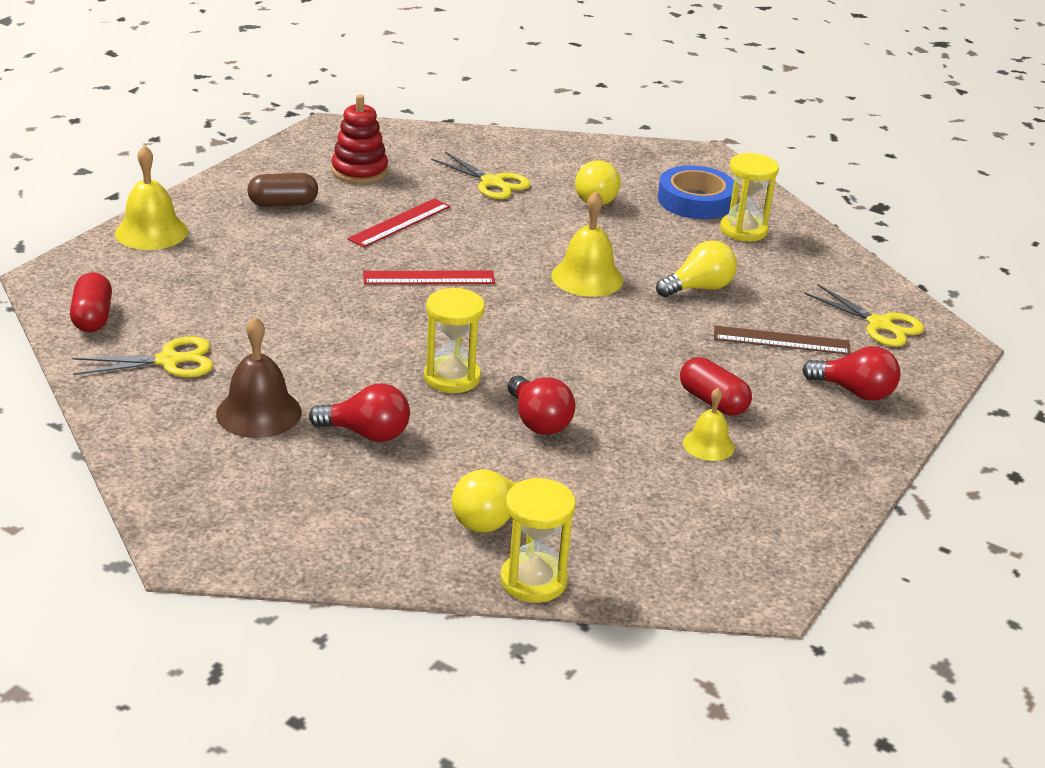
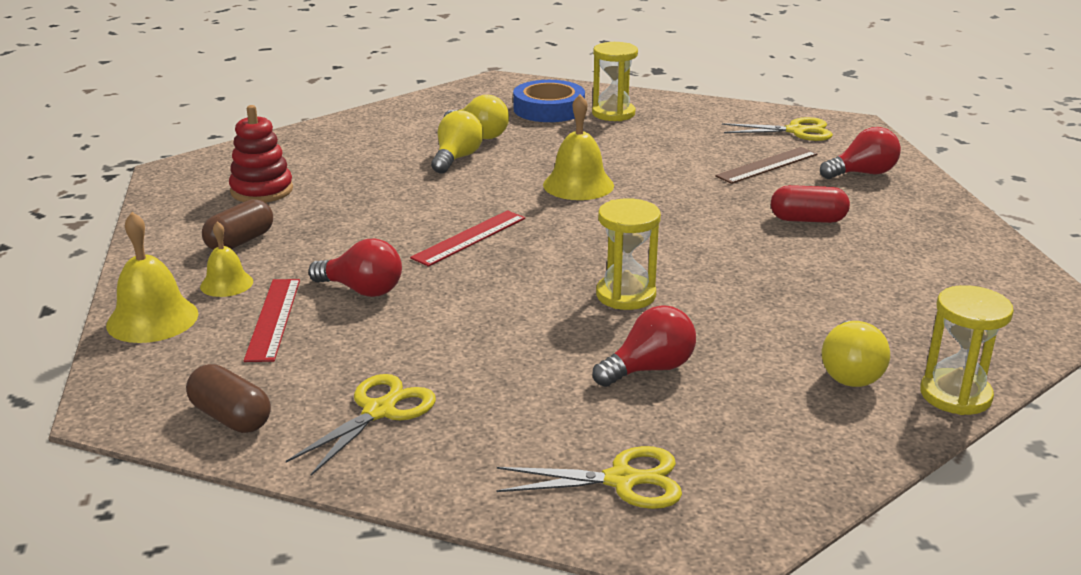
camera: 40 degrees left, 5 degrees down
(92, 317) = (231, 417): red capsule -> brown capsule
(259, 412) = (538, 405): brown bell -> none
(399, 223) = (369, 211): red ruler -> red ruler (273, 319)
(492, 182) = (386, 155): yellow scissors -> yellow scissors (621, 480)
(538, 421) = (740, 291): red light bulb -> red light bulb (362, 290)
(699, 288) = (659, 158): yellow light bulb -> yellow light bulb (457, 158)
(708, 445) = (860, 246): yellow bell -> yellow bell (226, 284)

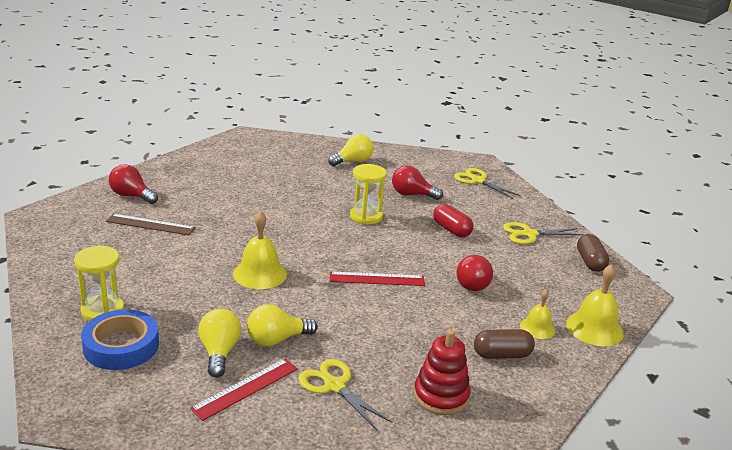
camera: 135 degrees left, 0 degrees up
(273, 319) = (532, 293): red ruler -> red ruler (246, 388)
(362, 290) = (472, 283): red light bulb -> red light bulb turned 150 degrees counterclockwise
(795, 131) = (71, 230): yellow scissors -> yellow scissors (334, 386)
(808, 220) = (220, 196): red capsule -> red capsule (451, 230)
(955, 395) = (339, 144): yellow hourglass -> none

